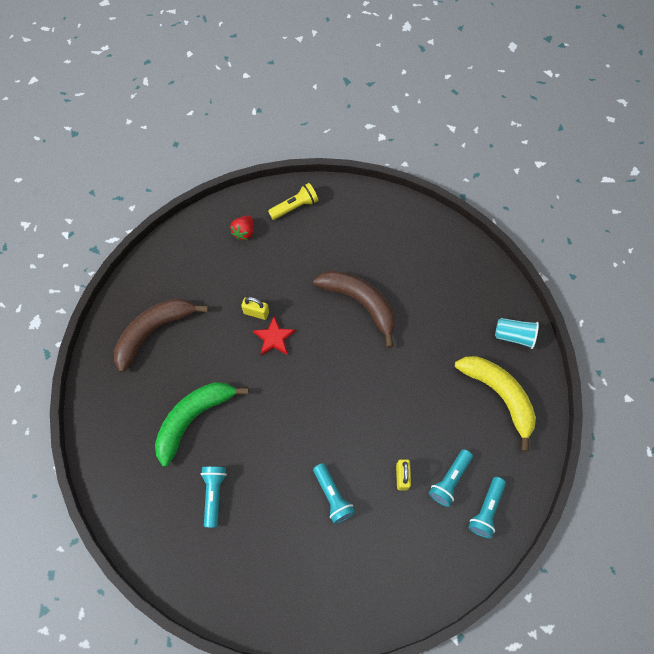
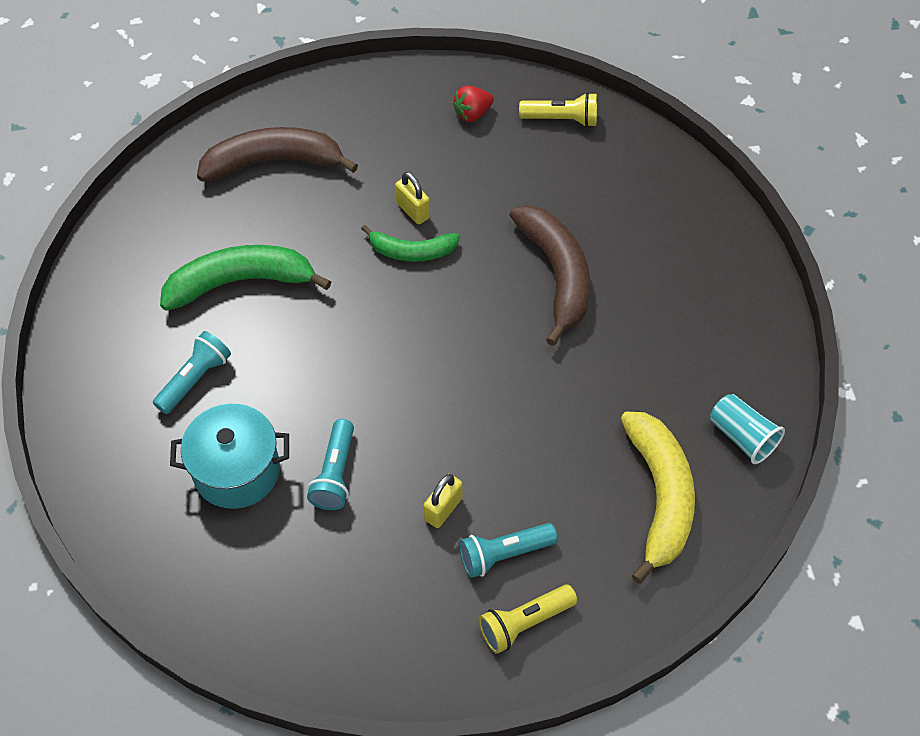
camera: 35 degrees right, 10 degrees down
(274, 338) = (411, 251): red star -> green banana
(279, 532) = (237, 471): none -> turquoise pot
(486, 510) = (524, 623): turquoise flashlight -> yellow flashlight

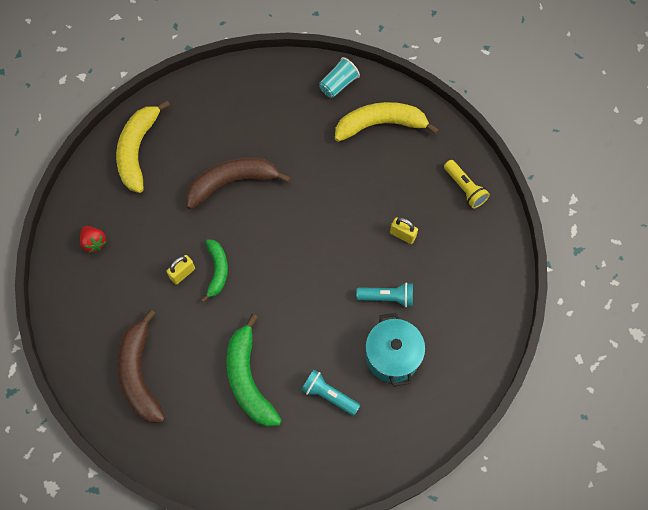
camera: 95 degrees left, 10 degrees up
(504, 554) = (426, 201): turquoise flashlight -> none
(561, 119) = (100, 185): yellow flashlight -> none
(617, 162) = (138, 150): none -> yellow banana

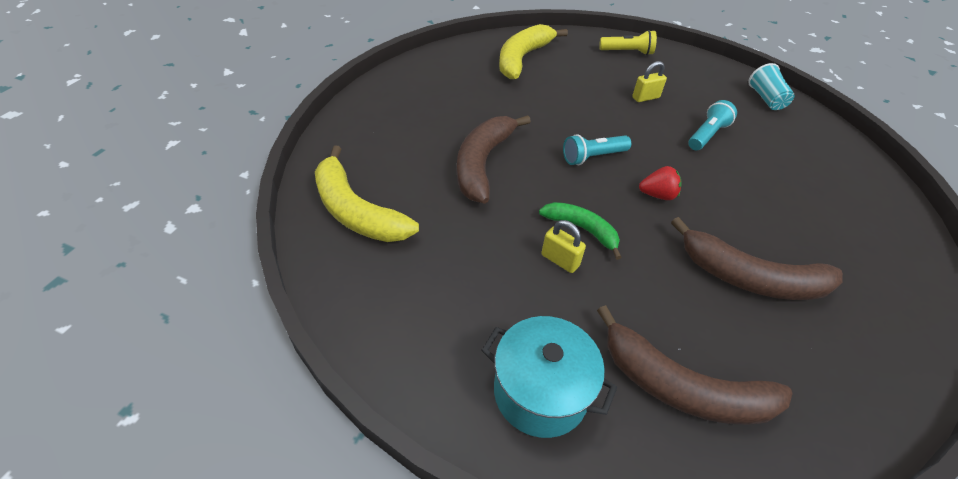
camera: 55 degrees left, 20 degrees down
(94, 242) = (433, 323): red strawberry -> red strawberry (657, 195)
(182, 273) = (560, 260): yellow padlock -> yellow padlock turned 45 degrees counterclockwise
(248, 379) = (749, 277): green banana -> brown banana
(329, 395) = (804, 225): turquoise flashlight -> turquoise flashlight (593, 157)
(338, 84) = (456, 58): turquoise cup -> turquoise cup (766, 99)
(392, 356) = (776, 162): turquoise pot -> turquoise pot (540, 392)

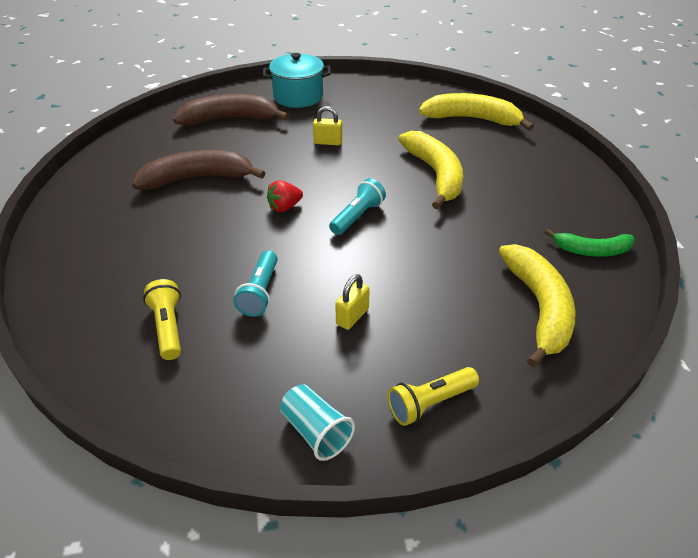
camera: 150 degrees right, 5 degrees down
(483, 163) = (435, 175): brown banana -> yellow banana
(582, 229) = (326, 162): green banana -> green banana (591, 250)
(766, 99) = (193, 400): turquoise cup -> turquoise cup (316, 431)
(783, 140) = (168, 327): none -> yellow flashlight

